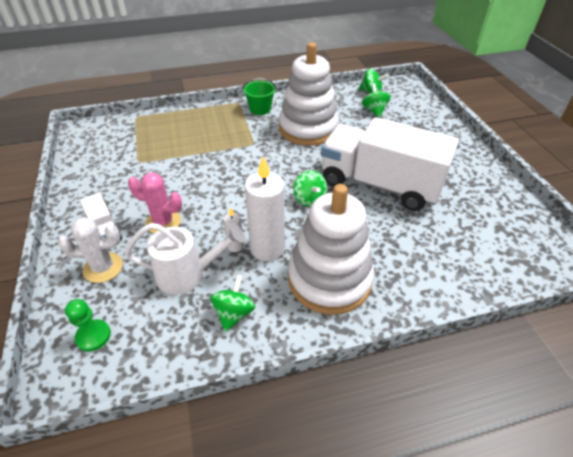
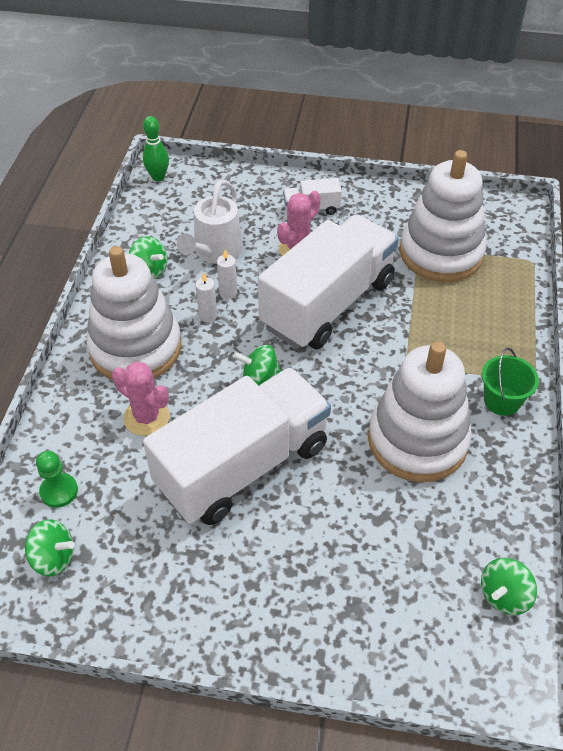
camera: 115 degrees right, 5 degrees up
(72, 381) = (158, 177): none -> green bowling pin
(93, 336) = (189, 190): green pawn -> green pawn (59, 491)
(103, 267) = (261, 202): white cactus -> none
(141, 151) = (441, 253): none -> white stacking toy
(219, 189) = (328, 304): none -> white truck
(267, 249) = (208, 315): white candle -> white candle, size x0.47
(374, 111) = (433, 563): green spinning top -> green spinning top (53, 558)
(385, 243) = (146, 417): none -> pink cactus

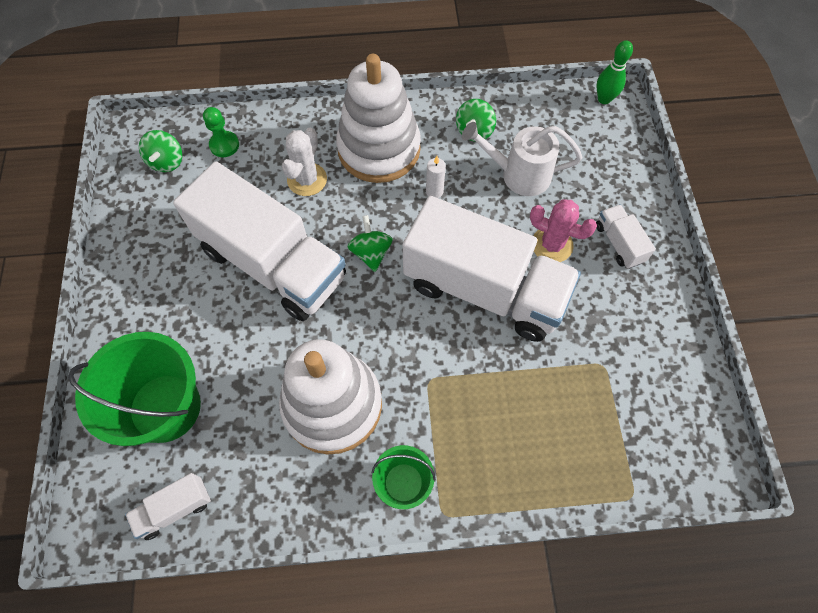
camera: 75 degrees right, 15 degrees up
(146, 417) = (307, 180): pink cactus -> white cactus
(228, 293) = (468, 200): white candle -> none
(389, 594) = (165, 407): none -> green bucket
(441, 253) = (604, 388): white stacking toy -> none
(504, 596) = (174, 509): green spinning top -> white truck

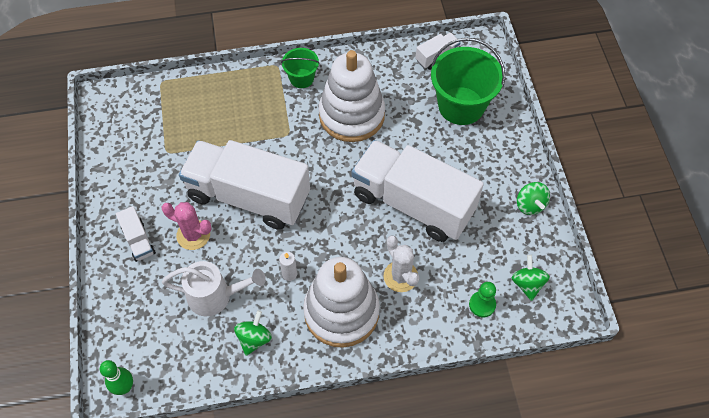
camera: 175 degrees right, 5 degrees down
(307, 180) = (400, 276): white cactus -> white cactus turned 45 degrees counterclockwise
(371, 253) = (338, 217): green spinning top -> green spinning top (530, 205)

